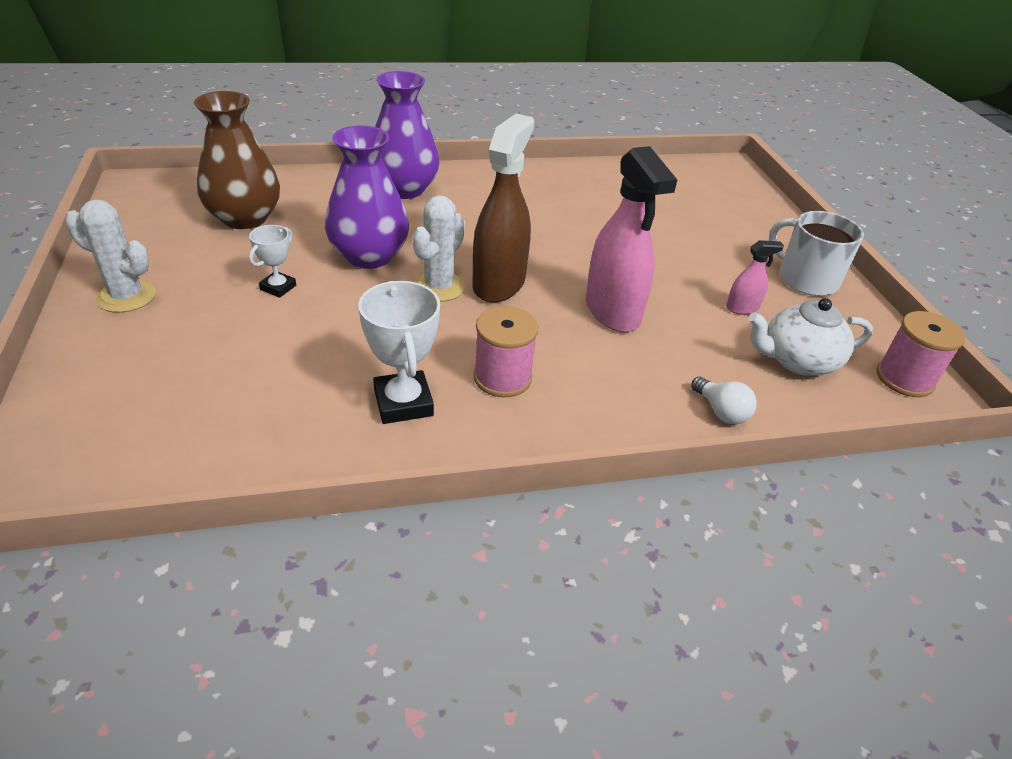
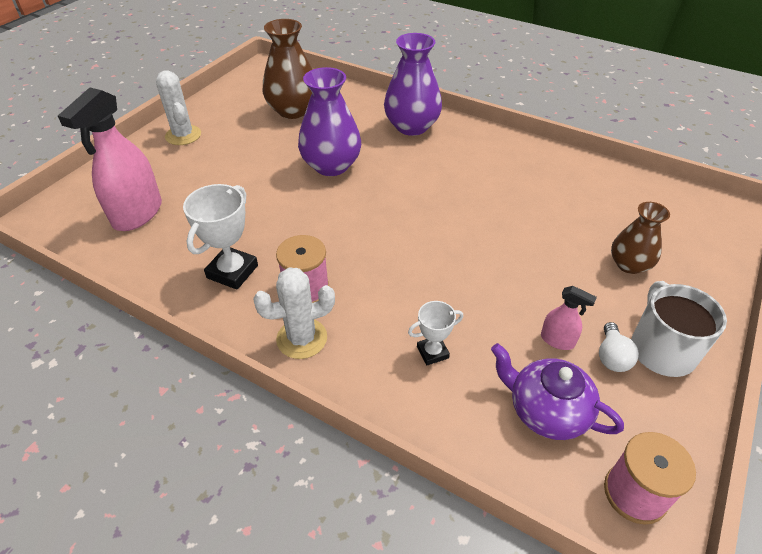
camera: 45 degrees right, 5 degrees up
(278, 287) = (257, 163): white trophy -> white trophy (432, 352)
(439, 287) = (347, 207): white cactus -> white cactus (302, 338)
(499, 283) = (388, 223): brown spray bottle -> none
(612, 311) = (442, 285): pink spray bottle -> pink spray bottle (137, 214)
(717, 231) = (629, 264): none -> brown vase
(721, 411) = (421, 407): white light bulb -> white light bulb (612, 356)
(797, 360) = (546, 411): white teapot -> purple teapot

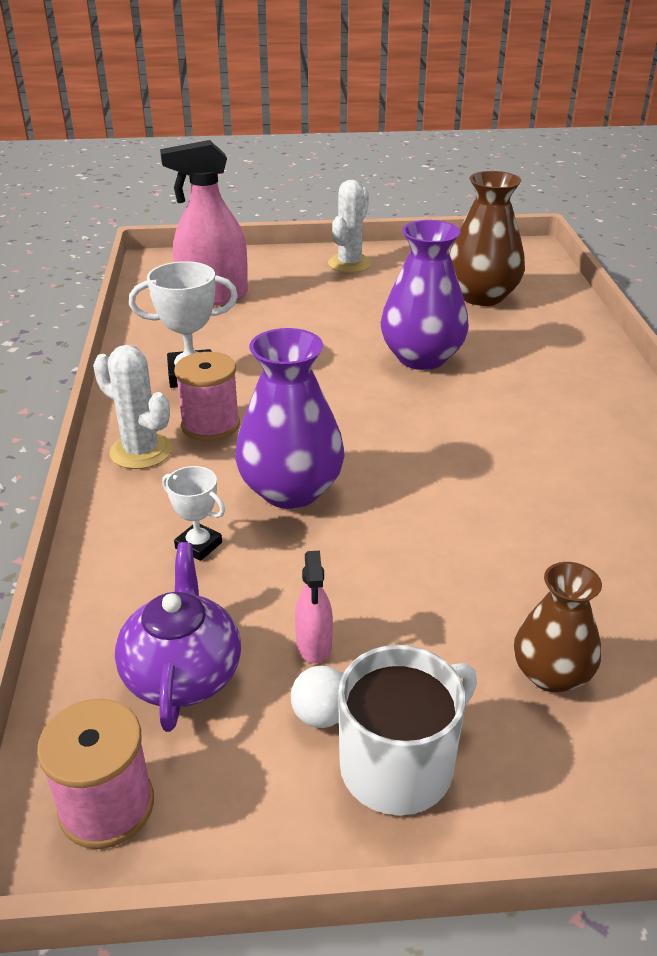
camera: 55 degrees right, 10 degrees down
(411, 126) = (578, 377): purple vase -> purple vase (291, 490)

